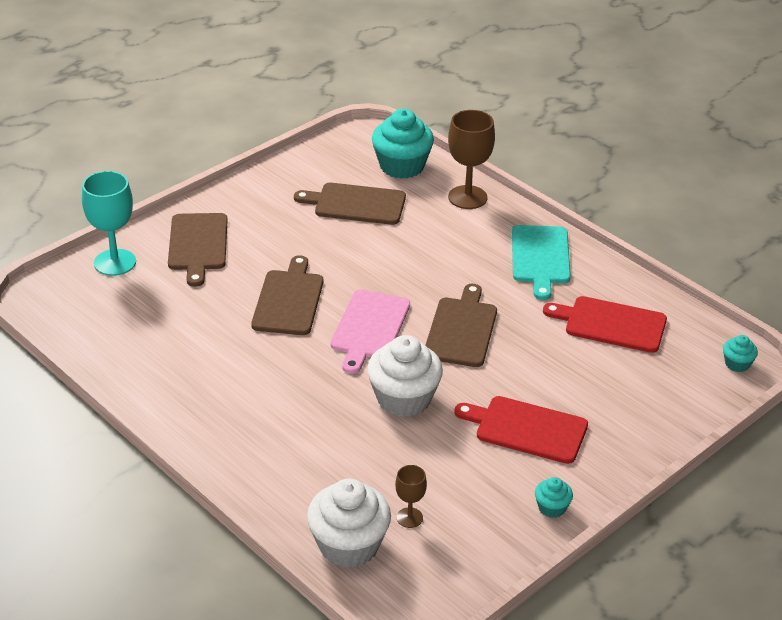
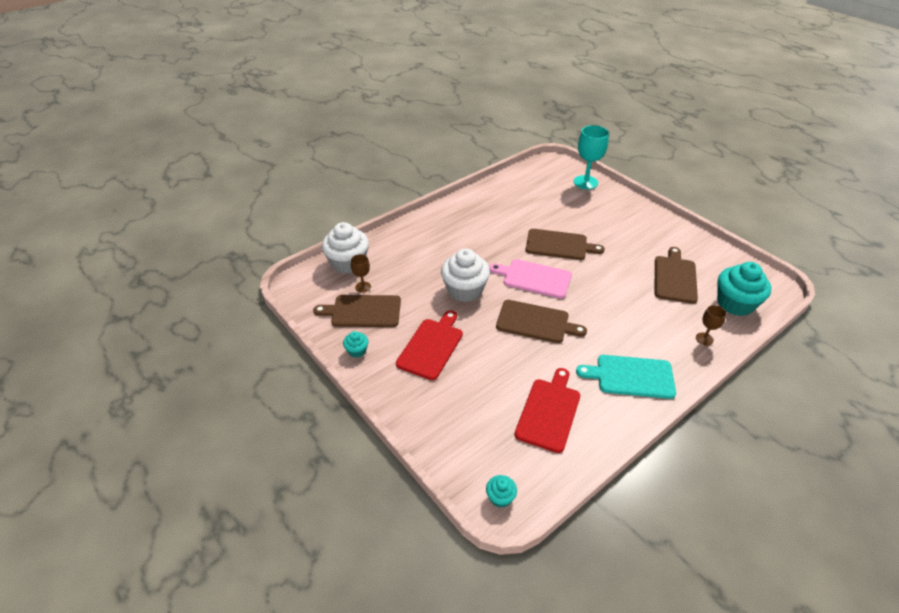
camera: 95 degrees right, 5 degrees up
(197, 245) = (609, 210): brown cutting board -> brown cutting board (363, 311)
(467, 197) = (704, 339): brown goblet -> brown goblet, size x0.53

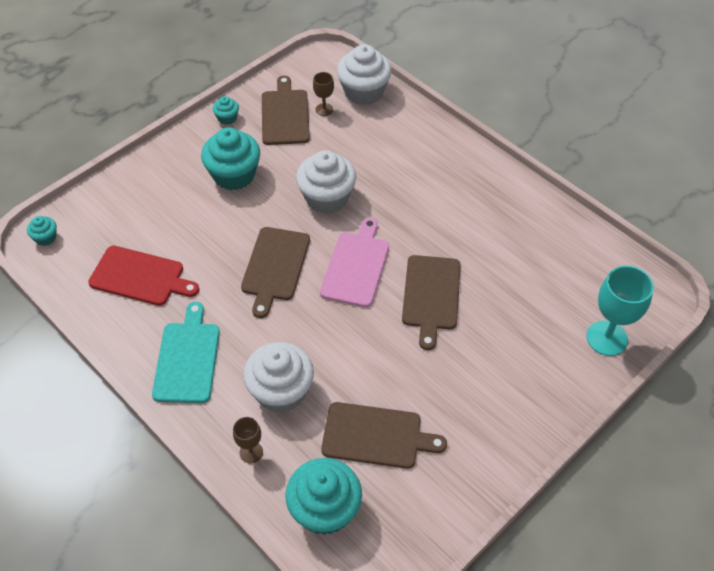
camera: 85 degrees right, 10 degrees up
(431, 346) = (234, 175): red cutting board -> turquoise cupcake
(650, 322) = (281, 391): none -> white cupcake

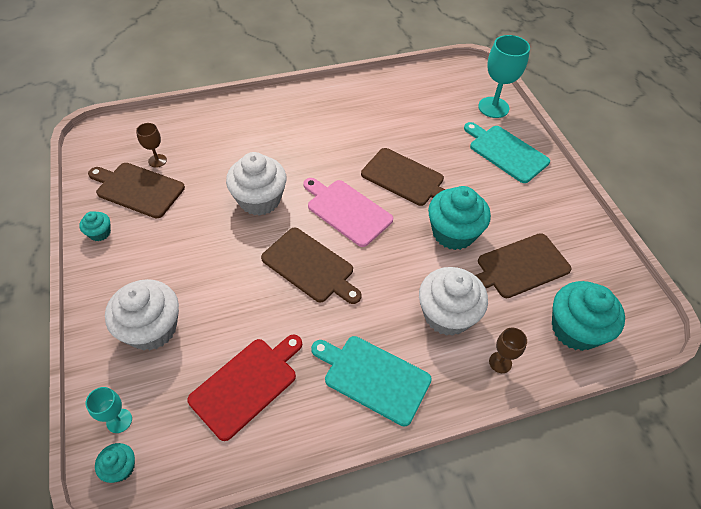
camera: 65 degrees left, 0 degrees up
(78, 218) = (119, 421): none -> turquoise goblet
(234, 175) = (177, 255): turquoise cupcake -> turquoise cupcake (453, 233)
(364, 92) = (162, 128): white cupcake -> white cupcake (152, 328)
(376, 436) = (519, 266): brown cutting board -> brown cutting board turned 150 degrees counterclockwise
(539, 374) = (506, 152): none -> turquoise cutting board

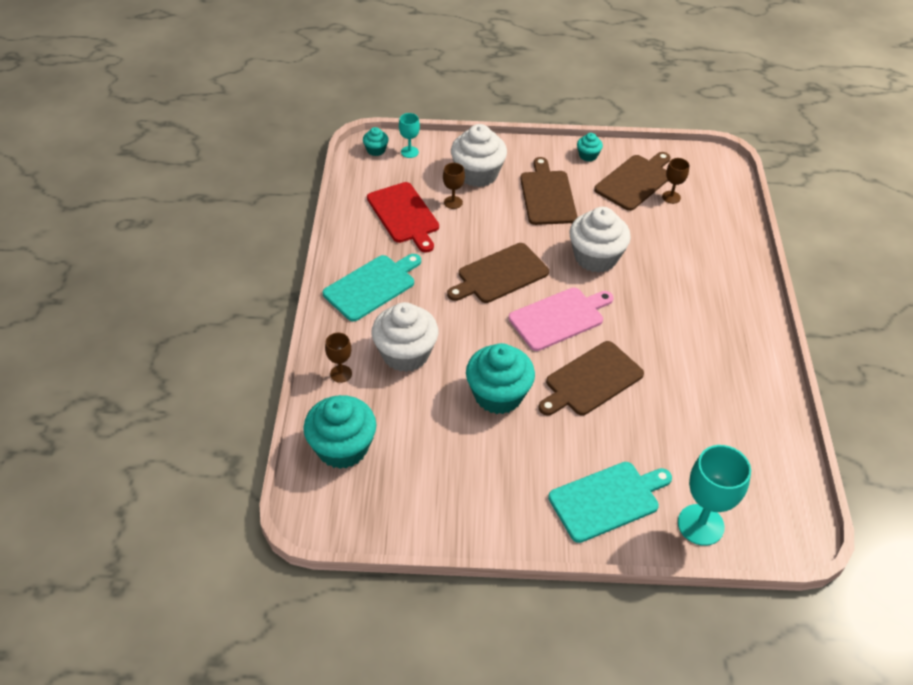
camera: 110 degrees right, 5 degrees down
(210, 339) = (453, 202): none -> brown goblet
(519, 266) = (432, 435): brown cutting board -> brown cutting board (547, 195)

